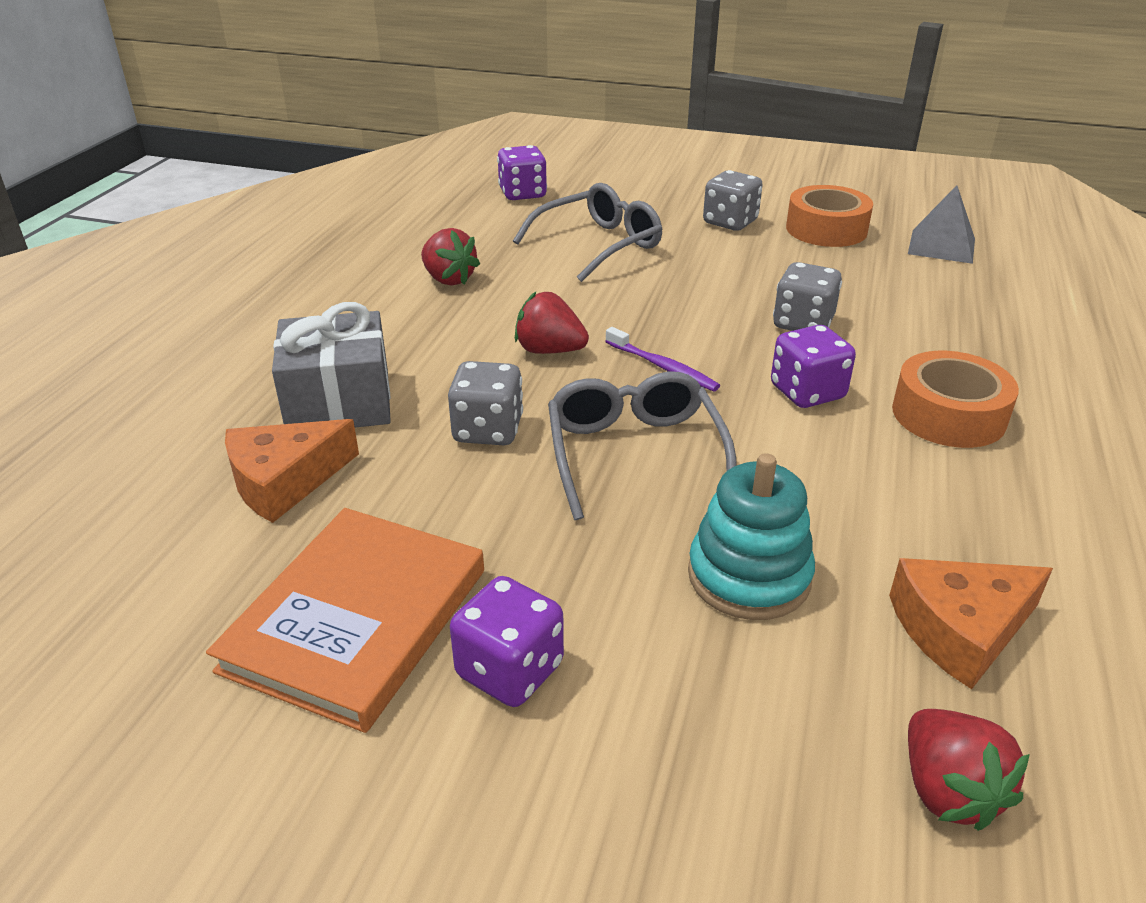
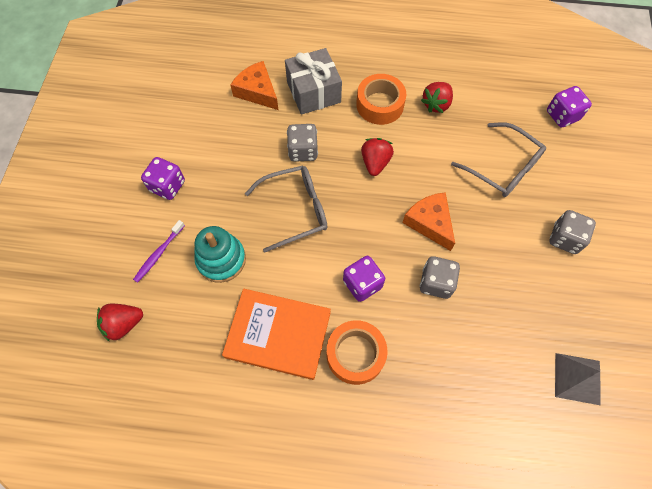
camera: 80 degrees right, 30 degrees up
(356, 619) = (187, 136): orange book -> orange book (278, 334)
(663, 367) = (371, 215): purple toothbrush -> purple toothbrush (158, 254)
(826, 229) = (577, 300): orange tape -> orange tape (380, 105)
(960, 629) = (198, 338): orange cheese -> orange cheese (430, 223)

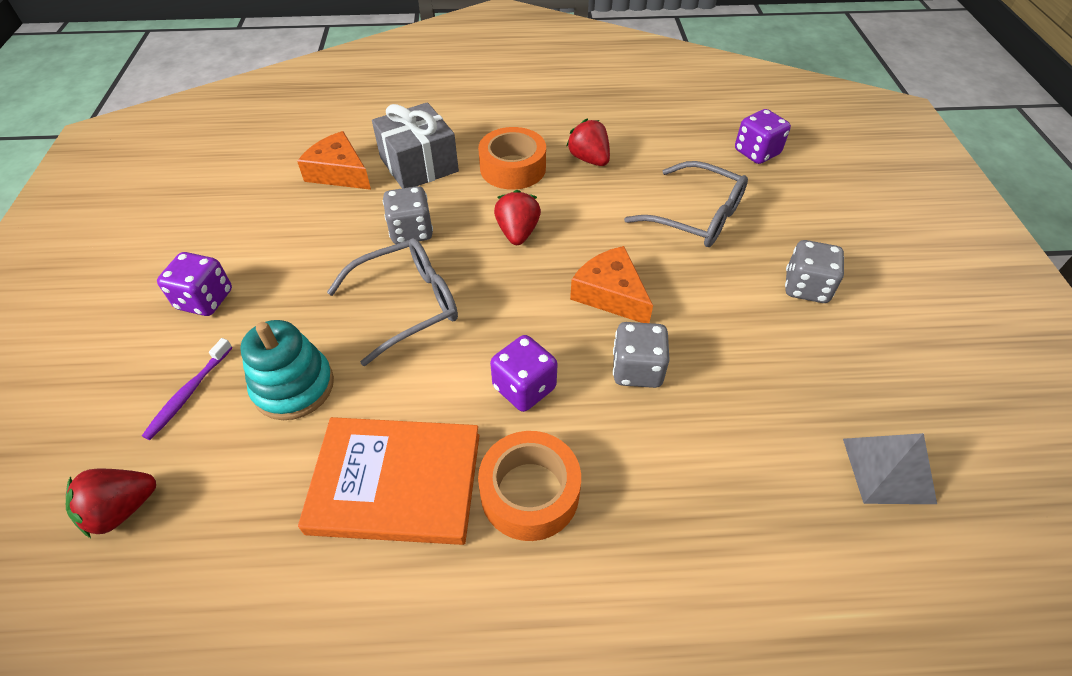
camera: 10 degrees left, 15 degrees down
(436, 104) = (589, 159): red strawberry -> red strawberry turned 120 degrees clockwise

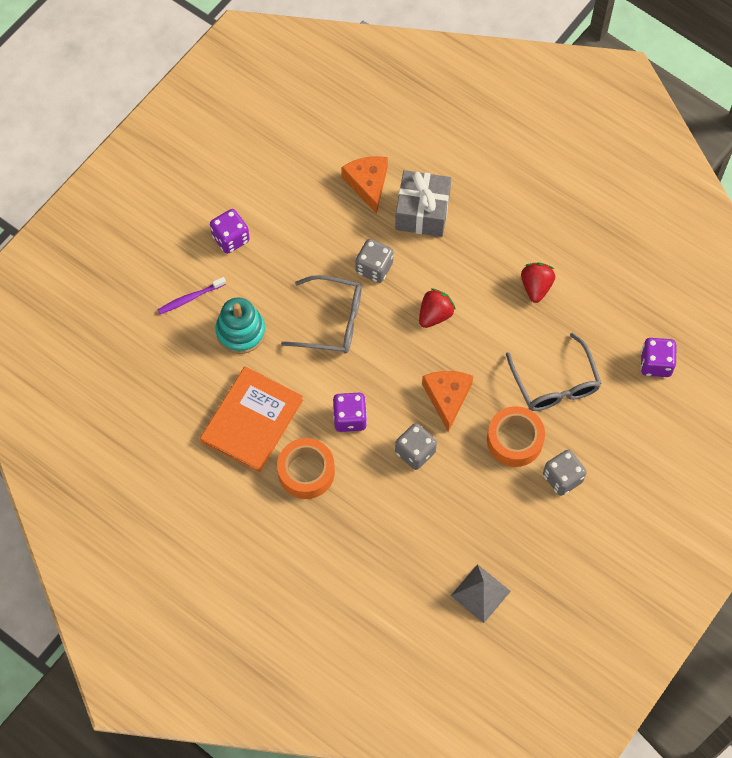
camera: 40 degrees right, 15 degrees up
(122, 509) = (131, 344): red strawberry -> none
(396, 482) = (252, 421): orange book -> orange book turned 75 degrees clockwise
(513, 168) = (479, 258): orange tape -> orange tape (514, 440)

